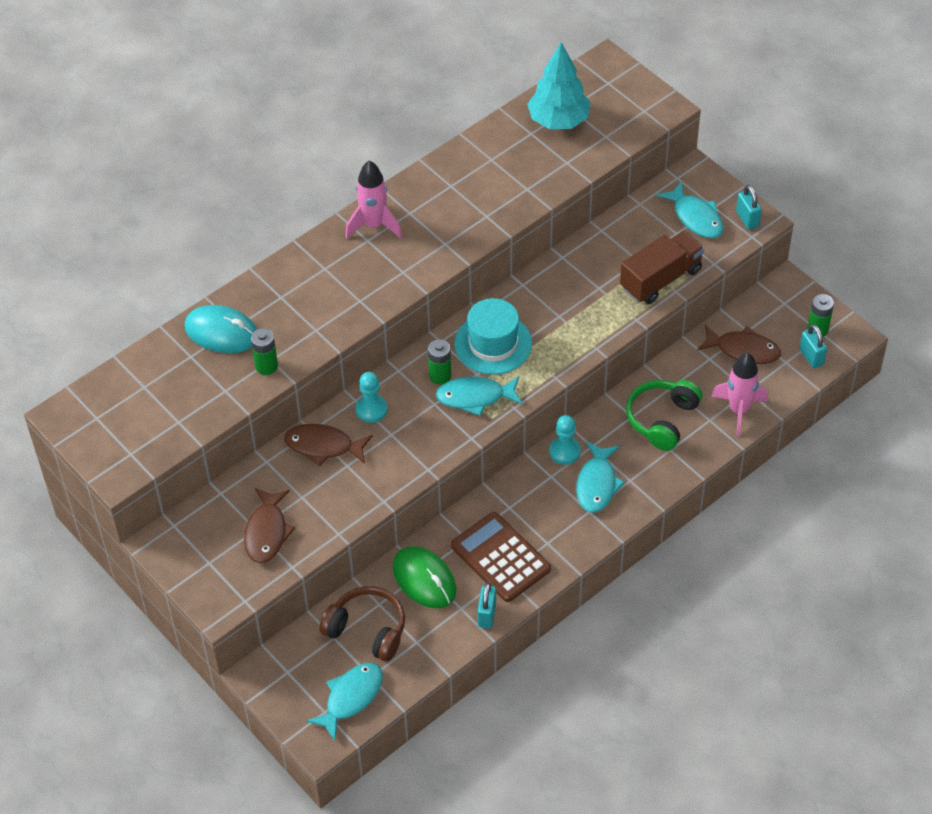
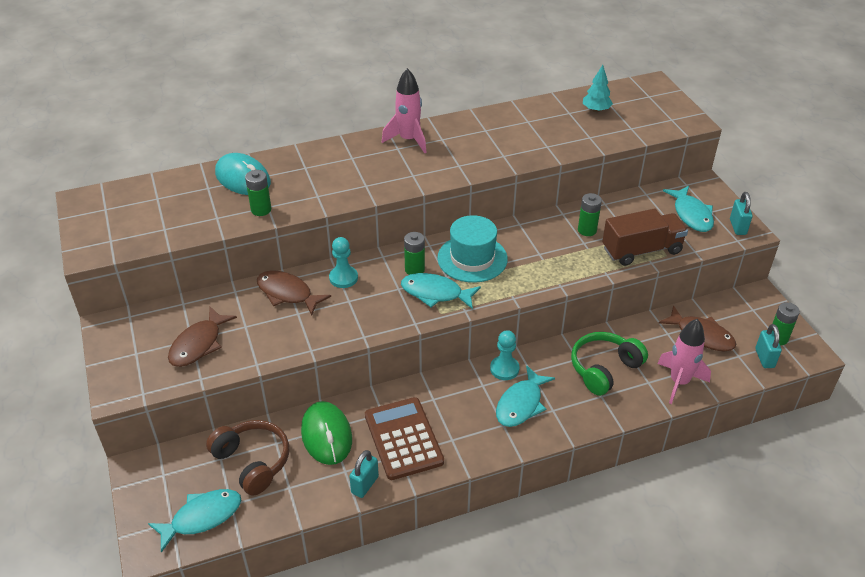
camera: 20 degrees right, 10 degrees down
(558, 121) = (596, 110): turquoise tree -> turquoise tree, size x0.56
(596, 271) = (587, 230): none -> green battery

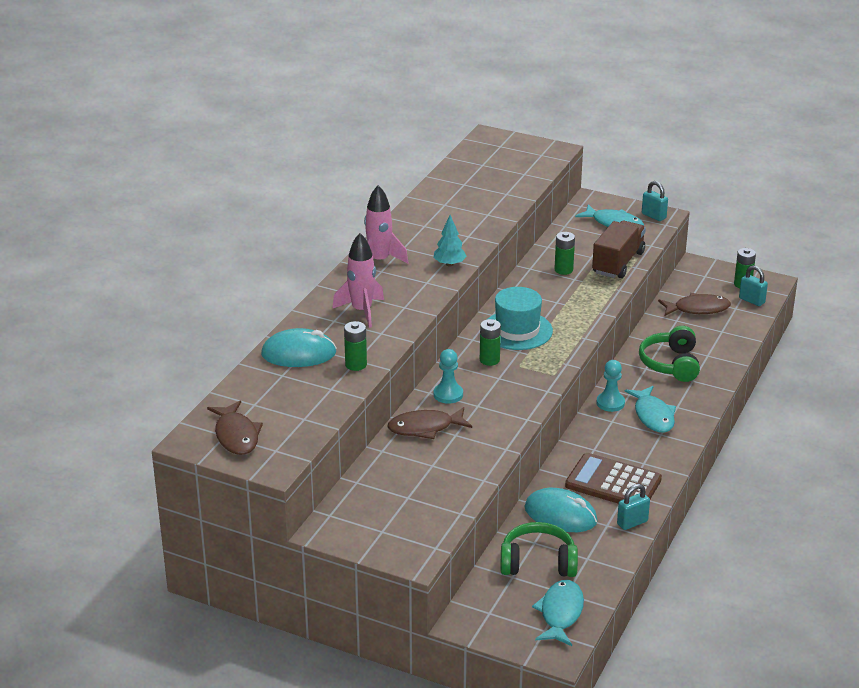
camera: 45 degrees left, 10 degrees down
(198, 344) = (419, 496): brown fish -> brown fish (236, 435)
(252, 462) = (538, 563): brown headphones -> green headphones
(326, 435) = (560, 515): green mouse -> turquoise mouse
(365, 485) = (632, 523): turquoise padlock -> turquoise padlock turned 75 degrees clockwise
(435, 293) = (529, 365): turquoise fish -> none
(596, 110) = (480, 173): turquoise tree -> turquoise tree (449, 264)
(679, 382) = (725, 344): pink rocket -> pink rocket (362, 311)

